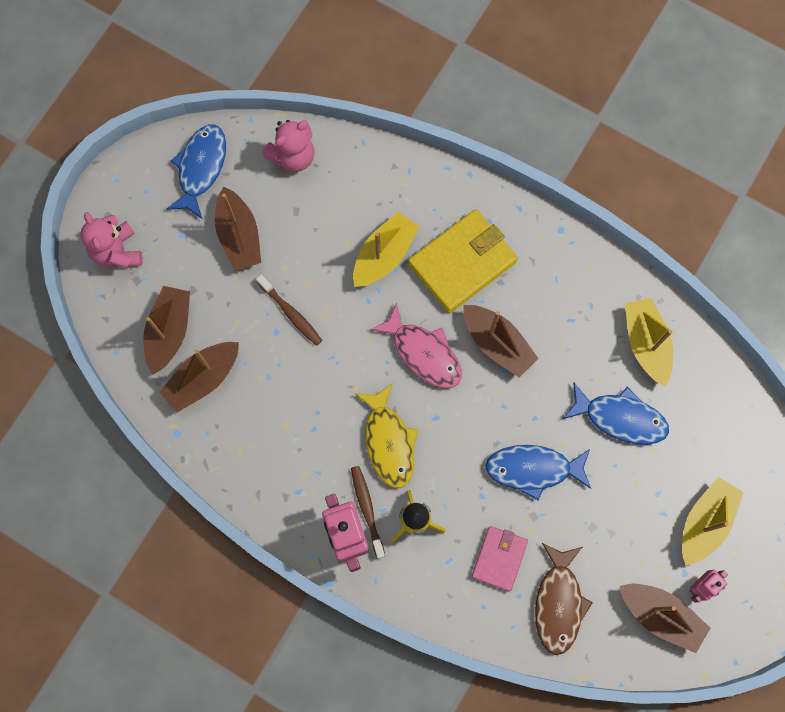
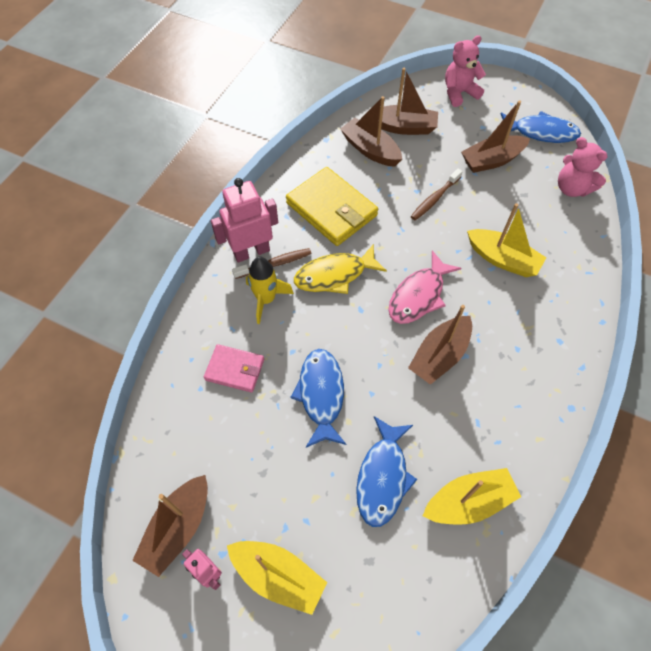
camera: 85 degrees right, 15 degrees down
(462, 262) = (512, 321): yellow wallet -> yellow wallet (331, 209)
(558, 603) = (193, 425): brown fish -> none

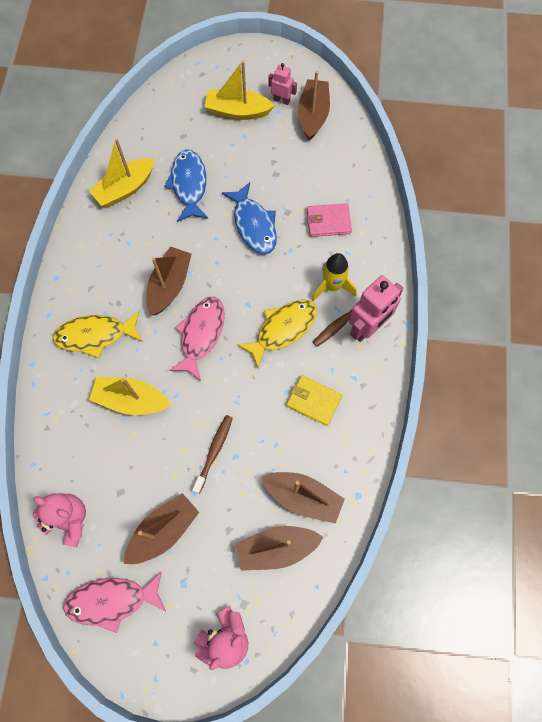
camera: 160 degrees right, 10 degrees up
(331, 209) = (314, 401): yellow wallet -> yellow wallet, size x0.58
(531, 329) = (95, 335): none -> yellow fish
(541, 132) = (112, 600): blue fish -> pink fish

